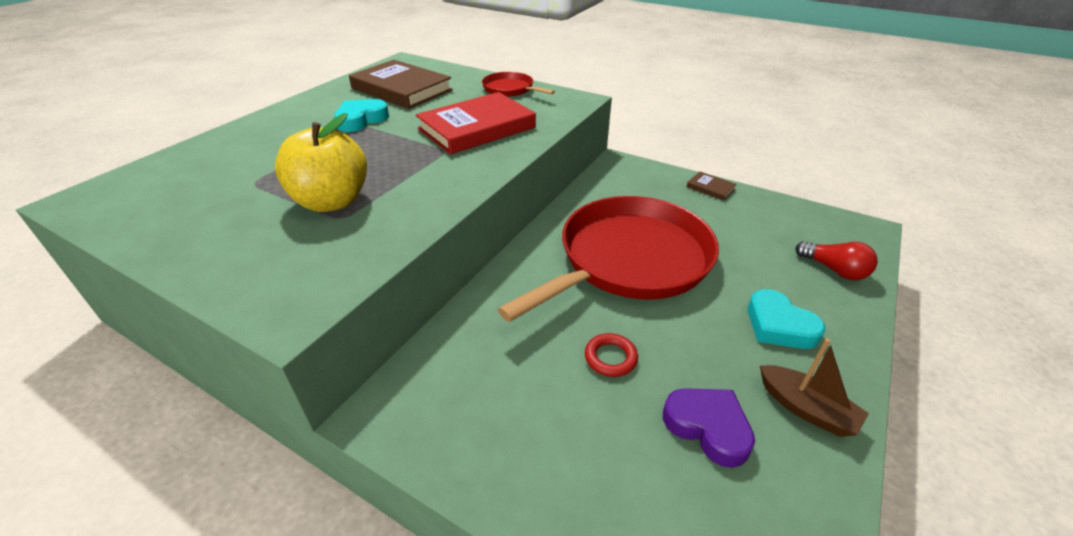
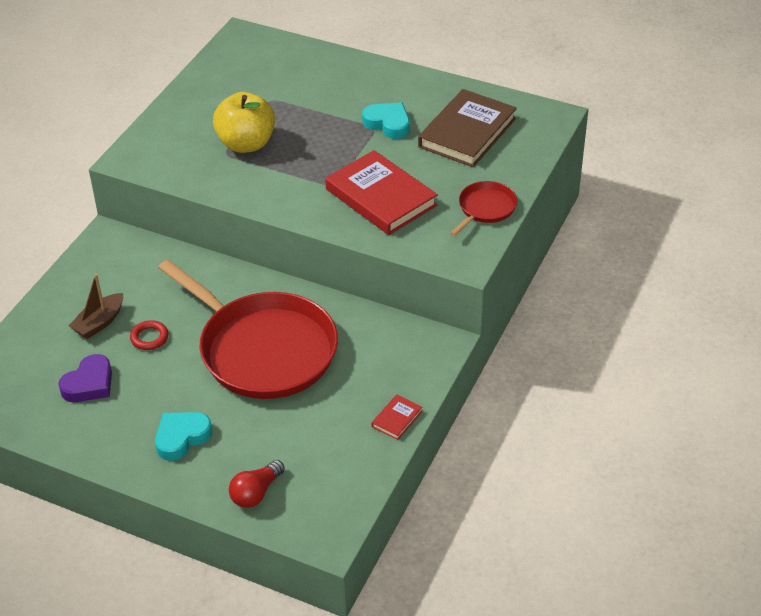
camera: 85 degrees right, 5 degrees up
(710, 188) = (397, 419): brown book -> red book
(806, 409) = (101, 437): brown boat -> brown boat (99, 323)

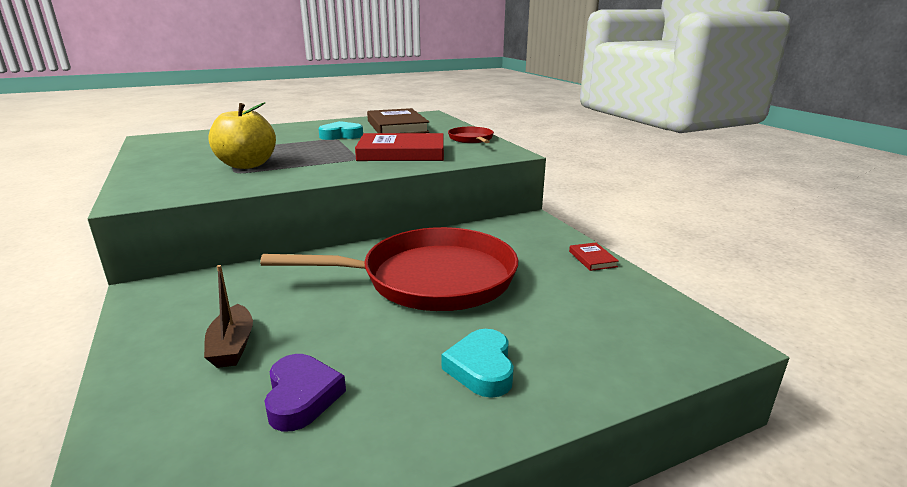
camera: 50 degrees left, 20 degrees down
(149, 338) = (312, 326): red ring -> none
(256, 493) = (619, 357): red light bulb -> none

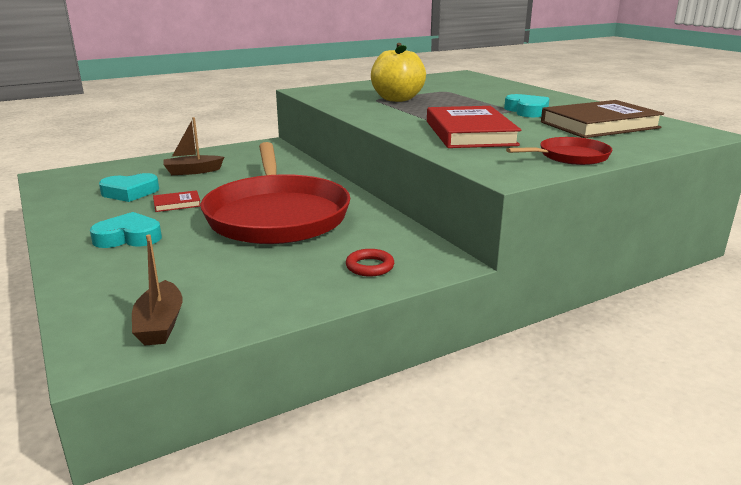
camera: 85 degrees right, 0 degrees up
(302, 397) = (130, 192): purple heart -> turquoise heart
(543, 242) = (370, 266): none -> red ring
(592, 259) = (322, 295): red book -> red book (177, 204)
(662, 321) = (160, 324): none -> brown boat

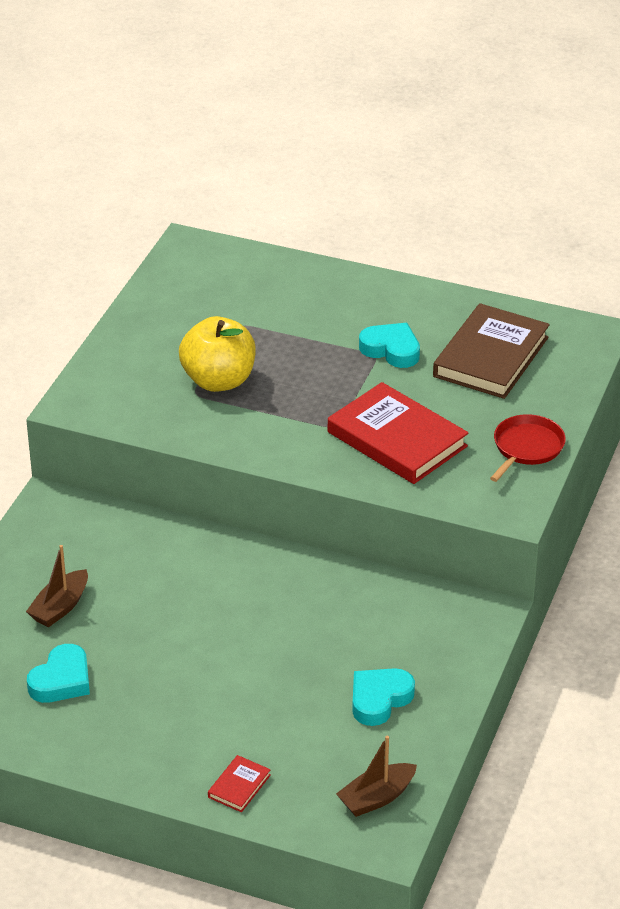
camera: 40 degrees left, 15 degrees up
(128, 237) = (187, 737): turquoise heart -> turquoise heart (379, 699)
(160, 324) = (376, 798): brown boat -> brown boat turned 105 degrees clockwise
(177, 204) = (145, 669): red book -> red book (239, 786)
(277, 215) = (270, 630): red pan -> none
(370, 266) = (439, 652): red ring -> none

